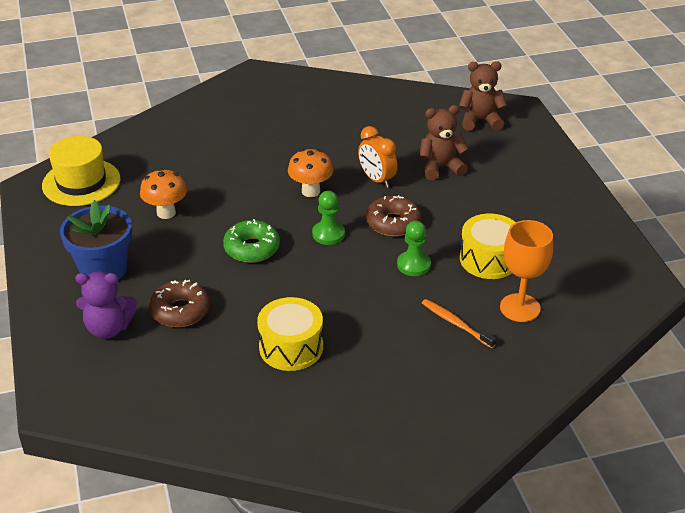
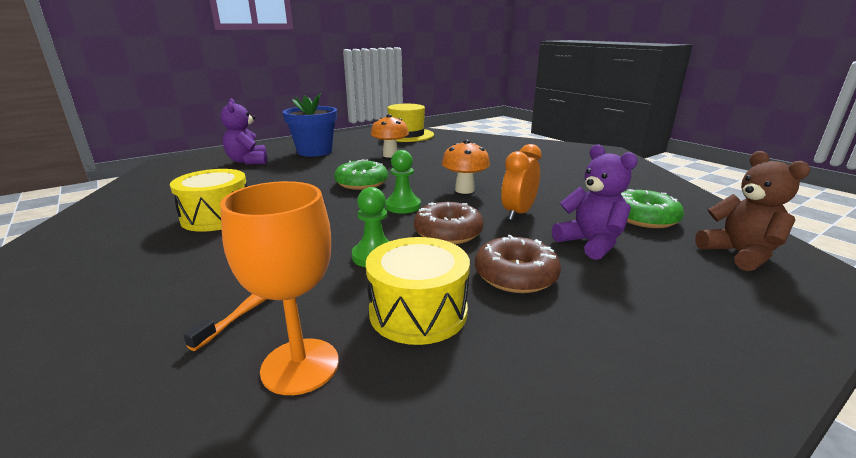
camera: 70 degrees right, 15 degrees down
(180, 311) = (270, 175): brown donut -> brown donut (515, 275)
(416, 128) = (644, 218): none -> green donut
(440, 167) = (590, 243): brown teddy bear -> purple teddy bear

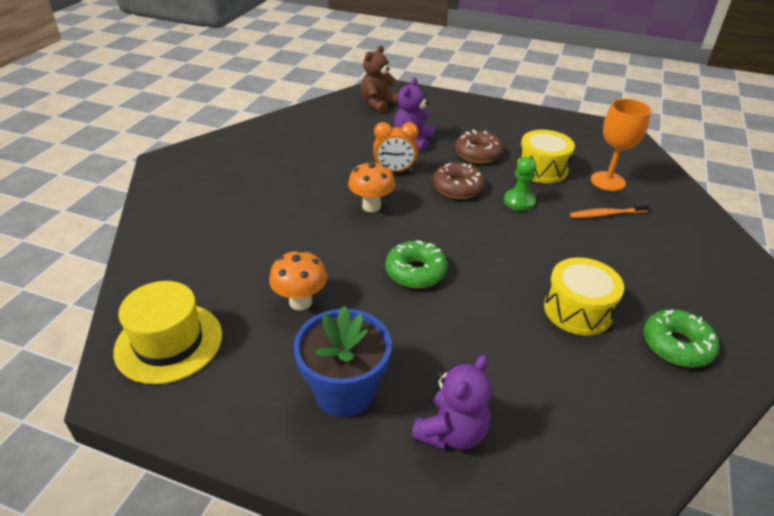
camera: 125 degrees left, 15 degrees up
(403, 206) = (439, 223): green pawn -> none
(644, 218) = (352, 129): green donut -> green donut (676, 345)

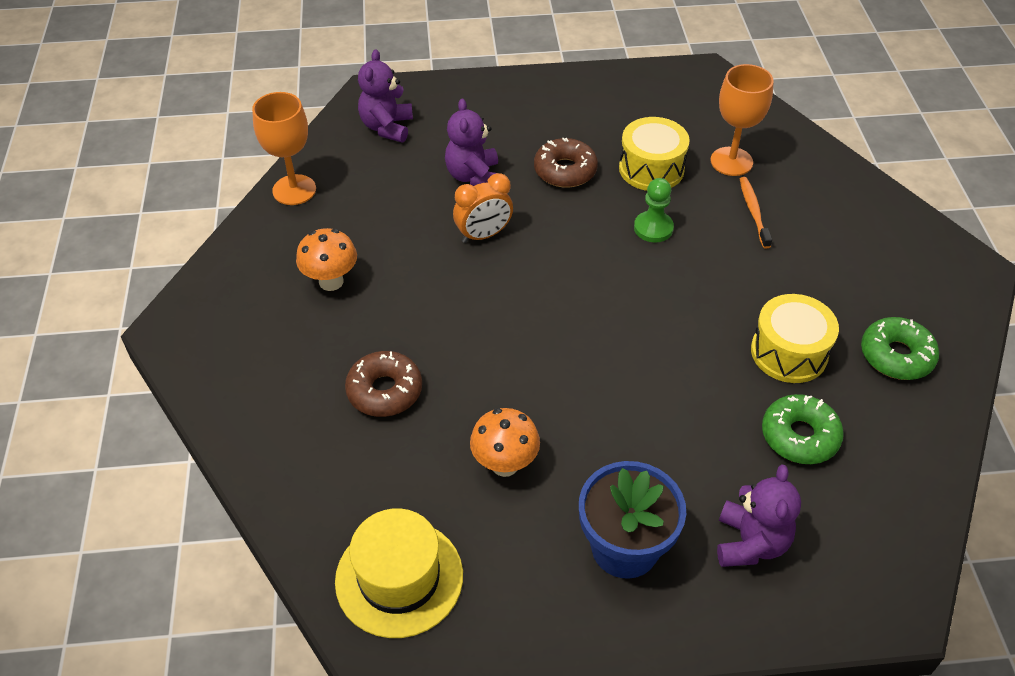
camera: 25 degrees left, 10 degrees up
(296, 118) = (294, 190): none -> orange goblet
(371, 206) = (492, 300): orange mushroom -> orange mushroom (331, 281)
(378, 104) = (387, 127): brown teddy bear -> purple teddy bear
(415, 272) = (601, 372): green donut -> green donut (799, 436)
(457, 187) = (573, 233): brown donut -> brown donut (384, 391)
(606, 214) = (753, 212): orange toothbrush -> orange toothbrush turned 120 degrees clockwise

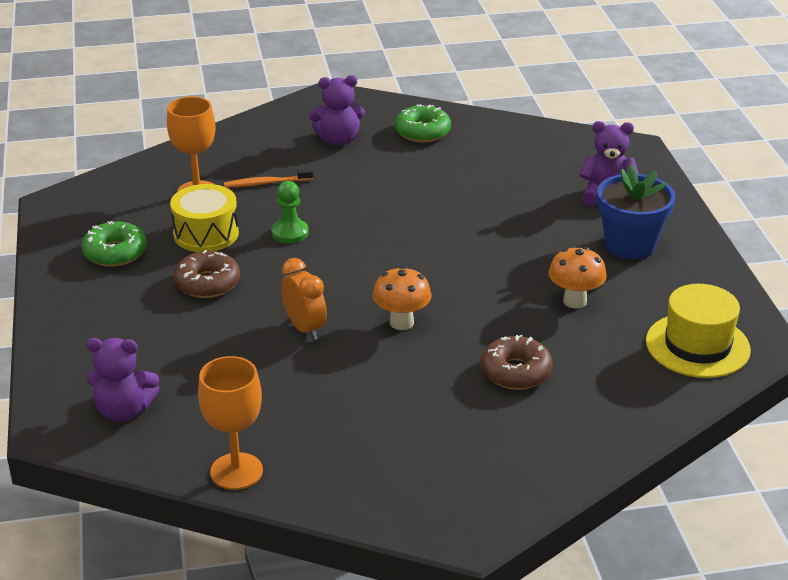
camera: 95 degrees left, 15 degrees down
(331, 281) = (381, 423): orange mushroom -> orange mushroom (401, 322)
(473, 176) = (215, 341): purple teddy bear -> purple teddy bear (338, 140)
(789, 352) = (428, 174): yellow drum -> none
(799, 436) = (508, 173): green donut -> green donut (115, 253)

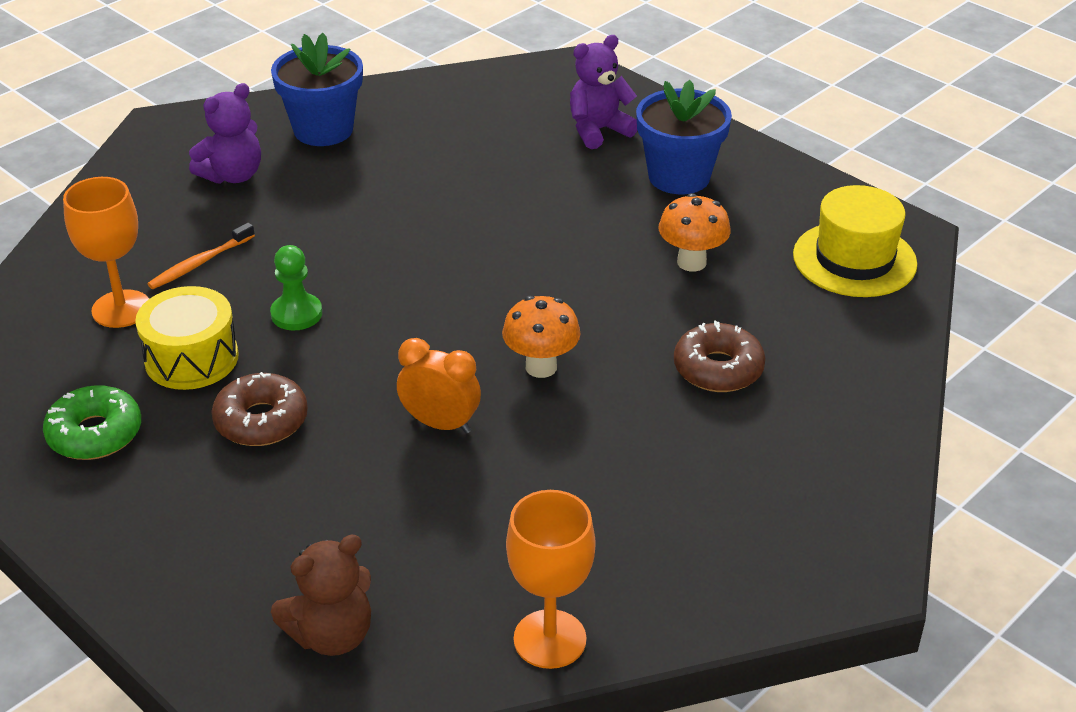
camera: 35 degrees left, 5 degrees up
(124, 411) = (332, 635): purple teddy bear -> brown teddy bear
(422, 132) = (323, 130): green donut -> blue flower pot

